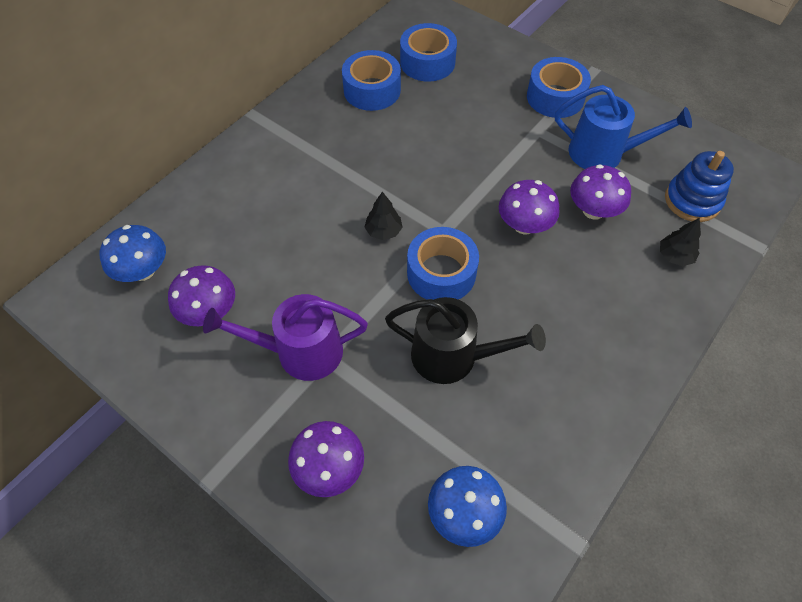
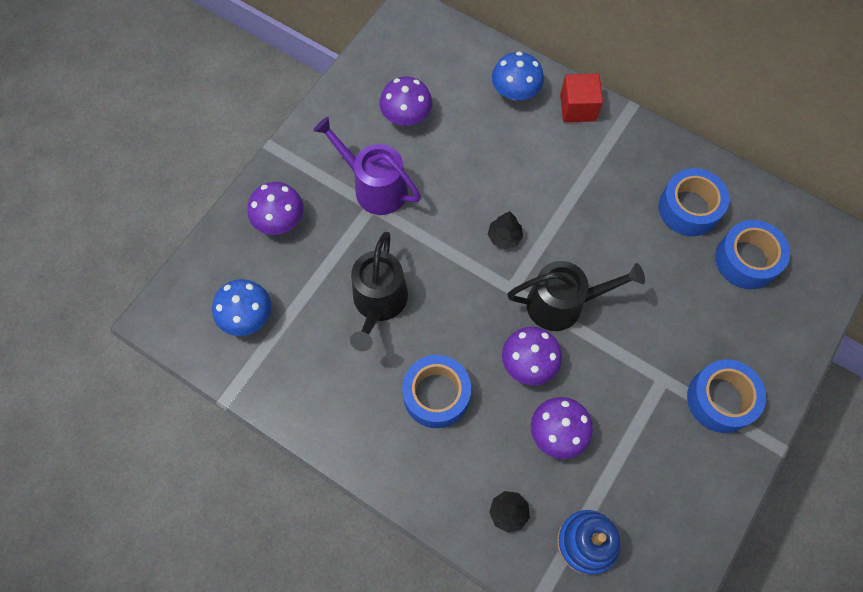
camera: 85 degrees right, 10 degrees up
(143, 271) = (440, 62): blue mushroom -> blue mushroom (515, 92)
(242, 154) = (578, 108): none -> red cube
(301, 352) = (375, 187): purple watering can -> purple watering can turned 45 degrees counterclockwise
(441, 273) = (463, 289): blue tape -> blue tape (436, 395)
(462, 192) = (562, 304): none -> black watering can
(603, 153) = (641, 449): blue watering can -> none

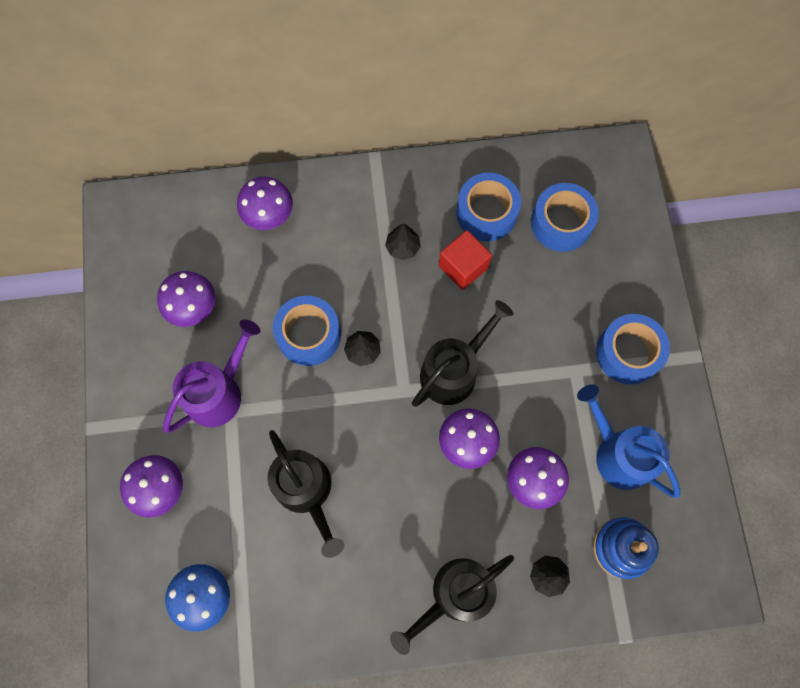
camera: 40 degrees left, 5 degrees up
(375, 187) = (219, 392): purple watering can -> purple watering can turned 135 degrees clockwise
(424, 465) = (455, 595): none -> black watering can
(436, 395) = (417, 529): blue tape -> blue tape (309, 335)
(515, 92) = (268, 215): blue mushroom -> purple mushroom
(578, 108) = (332, 191): red cube -> red cube (463, 267)
(599, 186) = (402, 247): none -> black tree
(645, 469) = (618, 454): none -> blue watering can

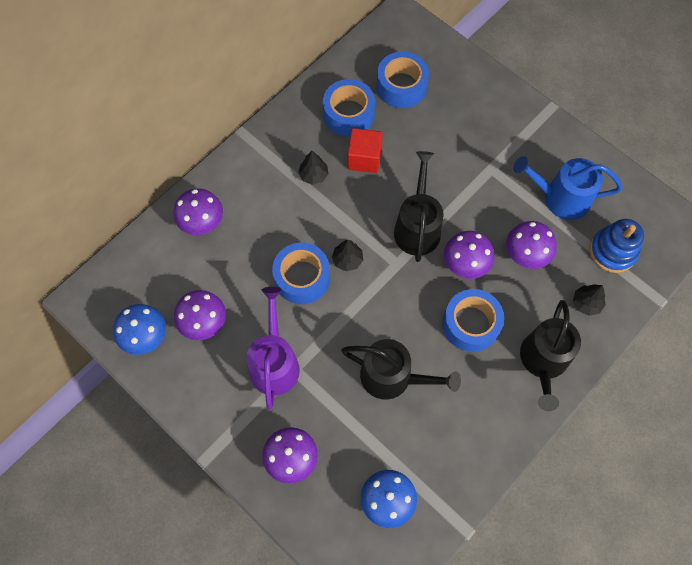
camera: 40 degrees left, 5 degrees down
(136, 280) = (145, 336): none -> blue mushroom
(628, 353) = (512, 134): blue tape -> blue tape (470, 324)

